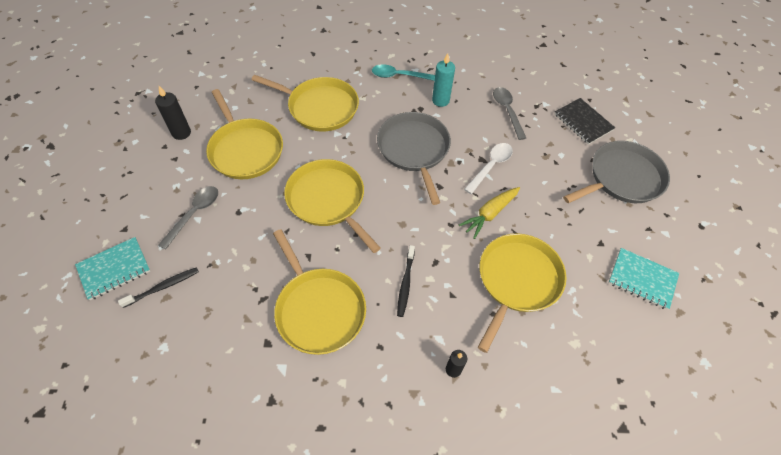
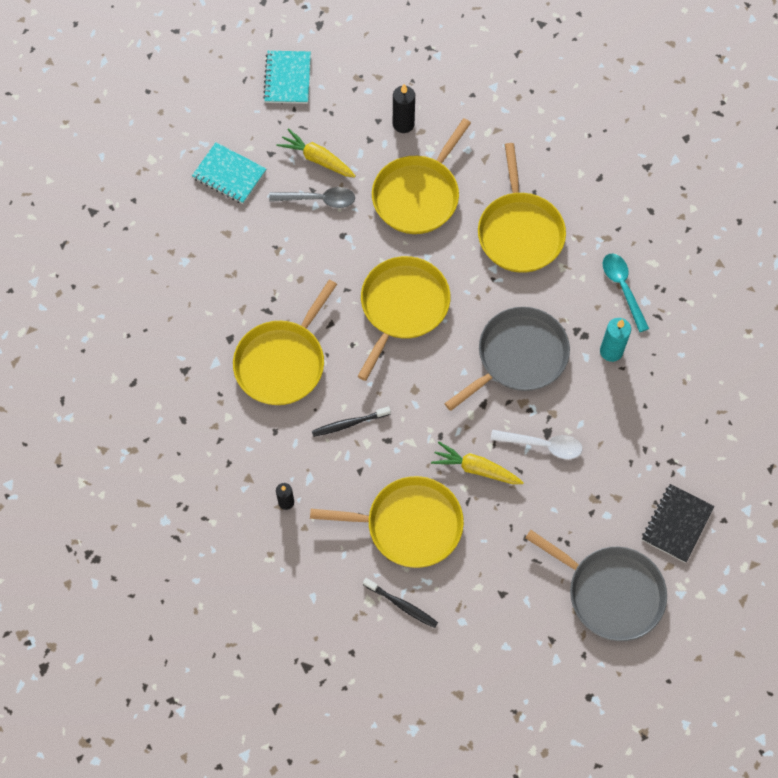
camera: 65 degrees right, 10 degrees up
(159, 199) = (317, 159): none -> yellow carrot
(162, 287) = (234, 224): black toothbrush -> black toothbrush (401, 605)
(507, 111) = (641, 431): grey spoon -> none
(642, 279) = (479, 647): turquoise notebook -> turquoise notebook (287, 78)

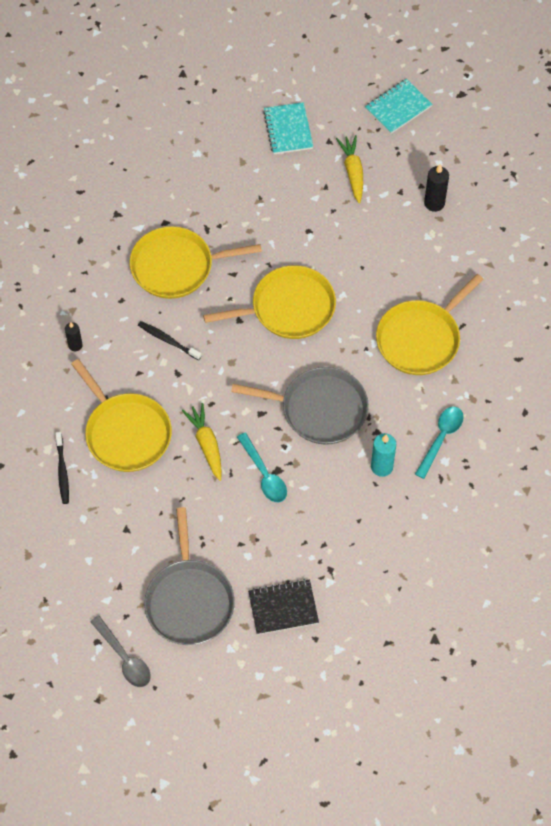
camera: 50 degrees right, 5 degrees down
(318, 199) = (322, 196): grey spoon -> grey spoon (124, 658)
(418, 195) = (386, 254): yellow pan -> none
(542, 445) = (264, 474): white spoon -> turquoise spoon

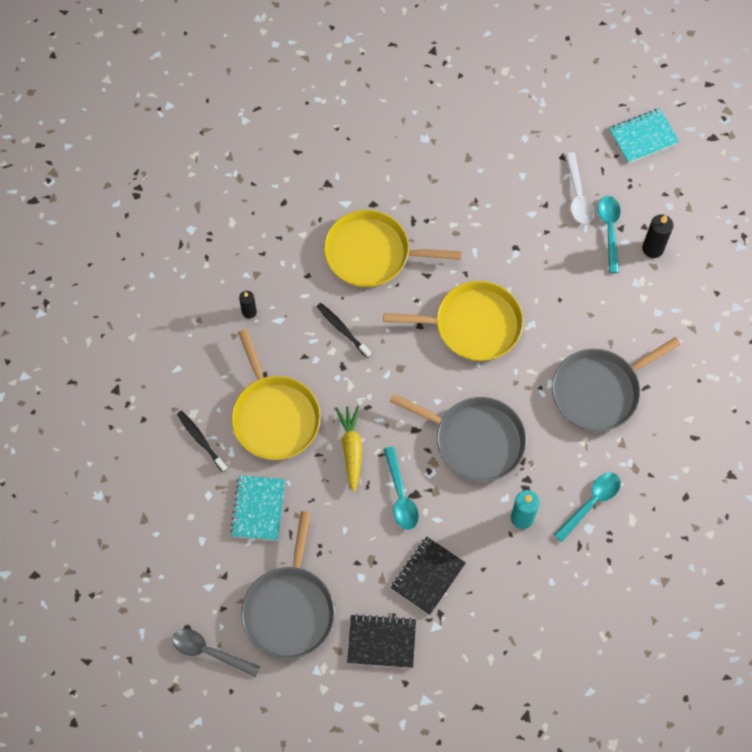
camera: 15 degrees right, 5 degrees up
(62, 471) = (201, 440): black toothbrush -> black toothbrush turned 135 degrees clockwise
(124, 658) = (209, 652): grey spoon -> grey spoon turned 135 degrees clockwise
(288, 130) = (524, 135): turquoise notebook -> turquoise notebook (258, 508)
(309, 539) = (427, 576): none -> black notebook
(353, 172) = (578, 195): yellow carrot -> white spoon
(390, 196) = (609, 230): none -> turquoise spoon
(421, 339) = (599, 391): yellow pan -> grey pan

